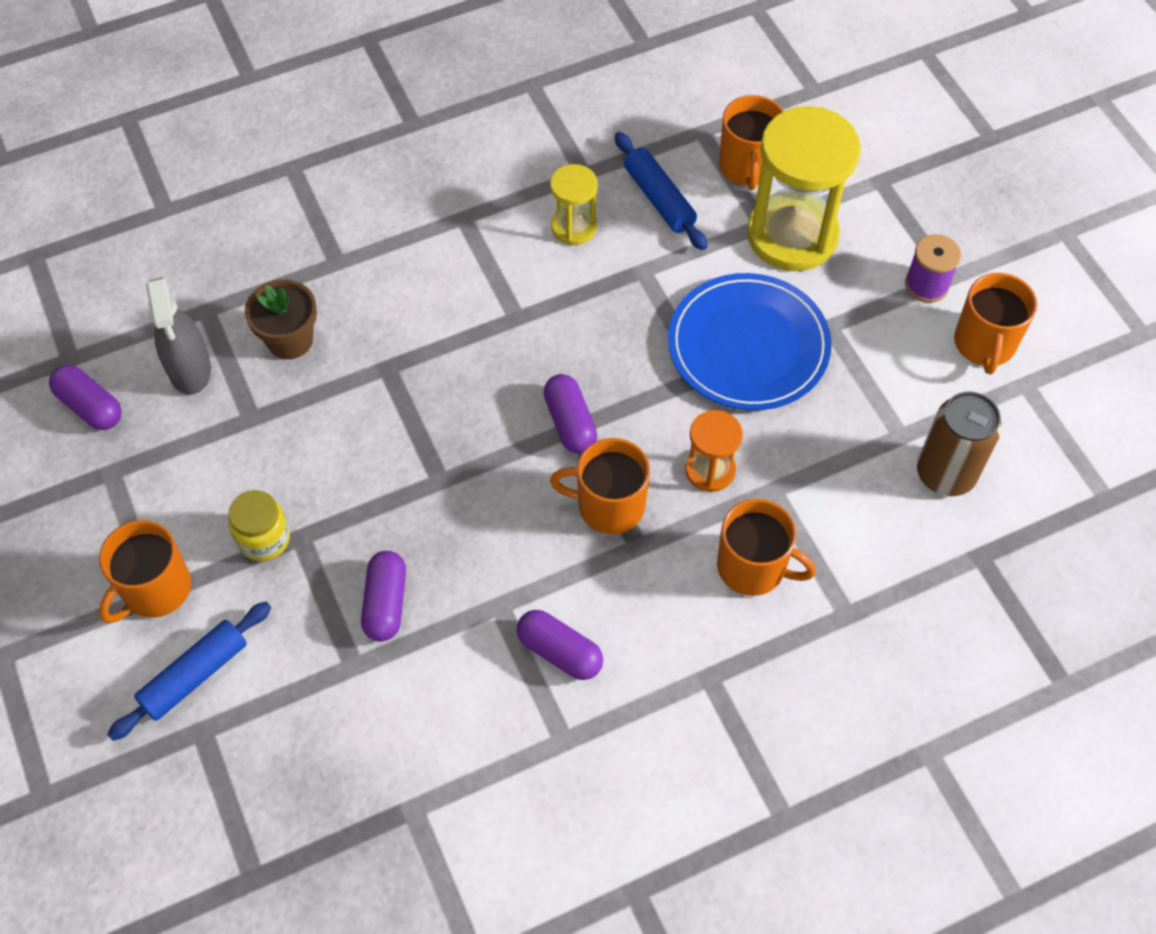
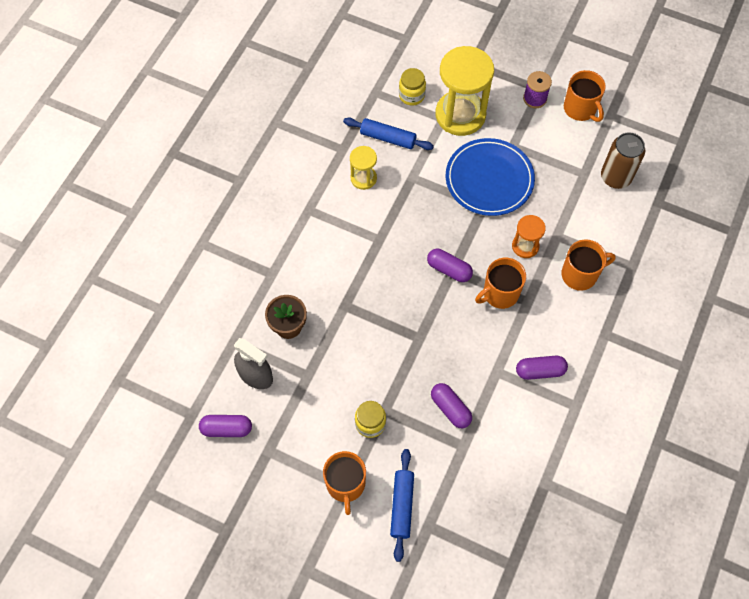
camera: 40 degrees left, 5 degrees up
(747, 167) = (411, 95): orange mug -> yellow jar

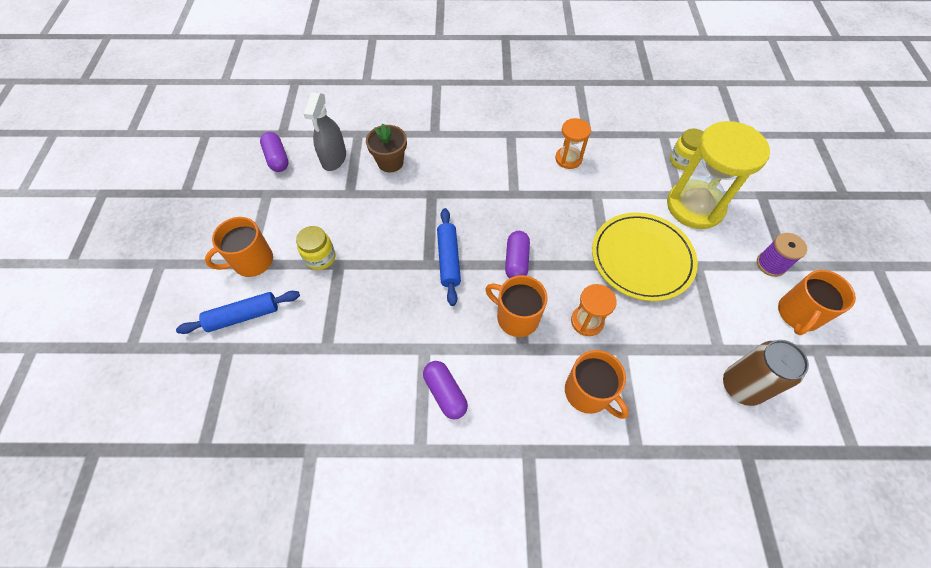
camera: 65 degrees right, 5 degrees down
(363, 178) = (568, 159): yellow hourglass -> orange hourglass
(388, 138) = (623, 160): blue rolling pin -> blue rolling pin (448, 259)
(450, 409) = (363, 320): purple capsule -> none
(489, 179) = (642, 258): blue plate -> yellow plate

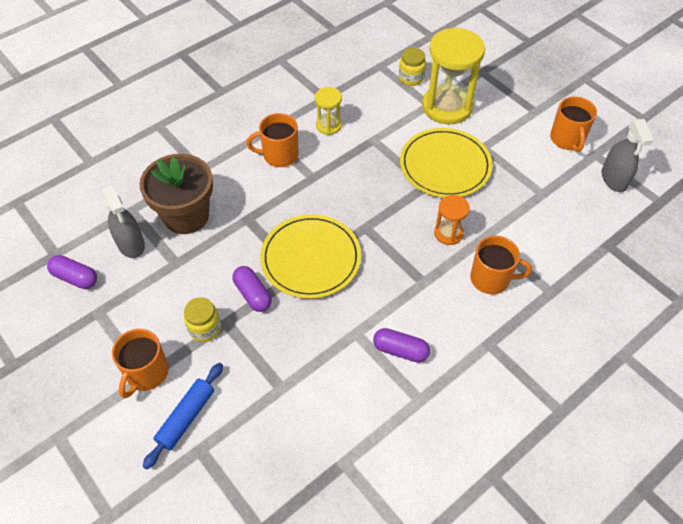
camera: 40 degrees left, 5 degrees down
(390, 162) = (186, 216): brown flower pot -> brown flower pot, size x1.65
(448, 259) = (311, 258): blue rolling pin -> yellow plate
(516, 261) = (362, 225): purple capsule -> purple capsule (252, 294)
(516, 317) = (399, 264): orange mug -> orange mug (279, 155)
(568, 159) = (328, 125): orange hourglass -> yellow hourglass
(741, 386) = (574, 207): brown can -> none
(771, 264) = (526, 117): purple spool -> none
(817, 389) = (614, 179): none -> grey spray bottle

